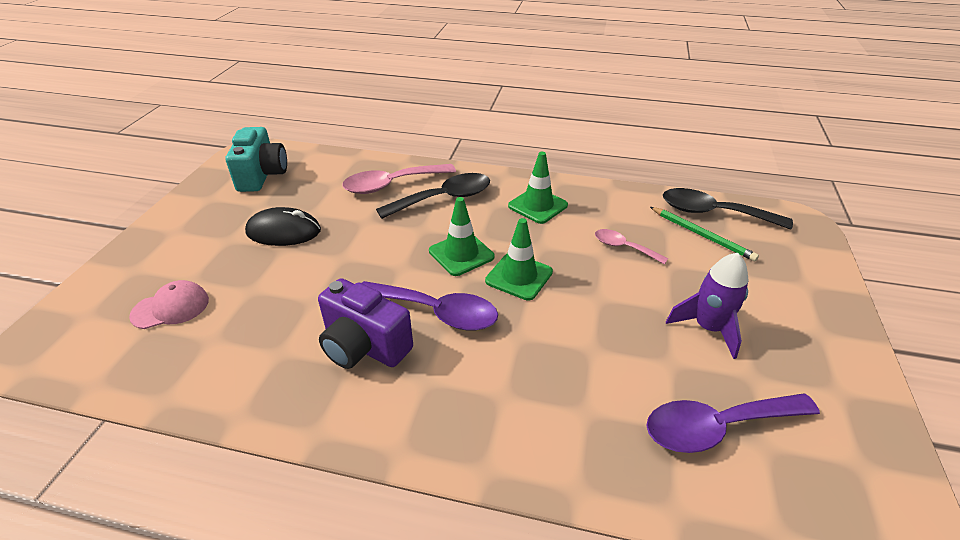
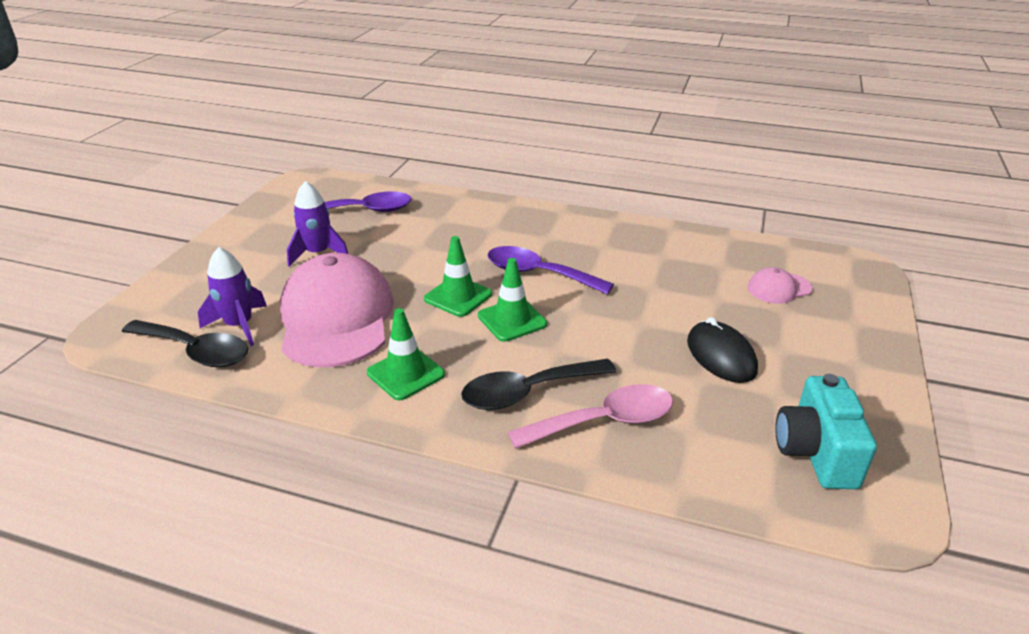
camera: 175 degrees left, 5 degrees down
(284, 232) = (721, 356): black mouse -> black mouse turned 60 degrees clockwise
(364, 346) = (596, 256): purple camera -> none
(623, 247) = (336, 317): pink spoon -> pink cap
(702, 235) = (239, 326): green pencil -> purple rocket

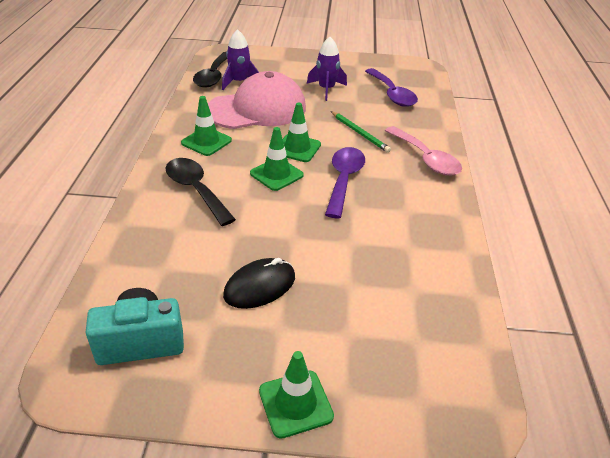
camera: 75 degrees right, 5 degrees up
(443, 247) = (360, 133): none -> green pencil
(604, 421) = (169, 226): pink spoon -> pink spoon (426, 159)
(779, 288) = (388, 332): pink cap -> none
(872, 351) = (295, 403): none -> green traffic cone

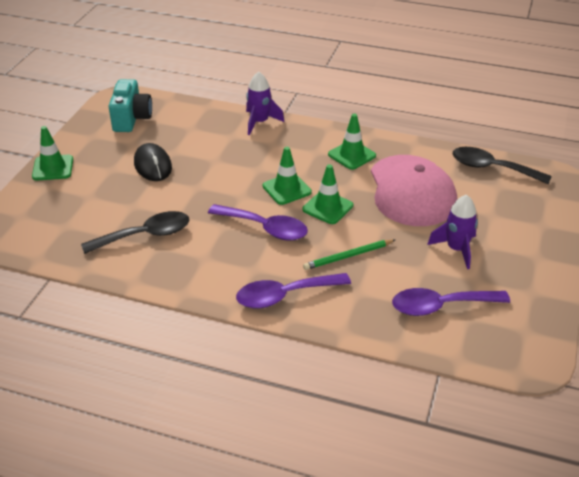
camera: 105 degrees right, 0 degrees up
(195, 190) = (277, 145): black spoon -> black spoon (145, 235)
(239, 82) = (476, 185): purple rocket -> purple rocket (260, 122)
(426, 159) = (284, 296): pink spoon -> purple spoon

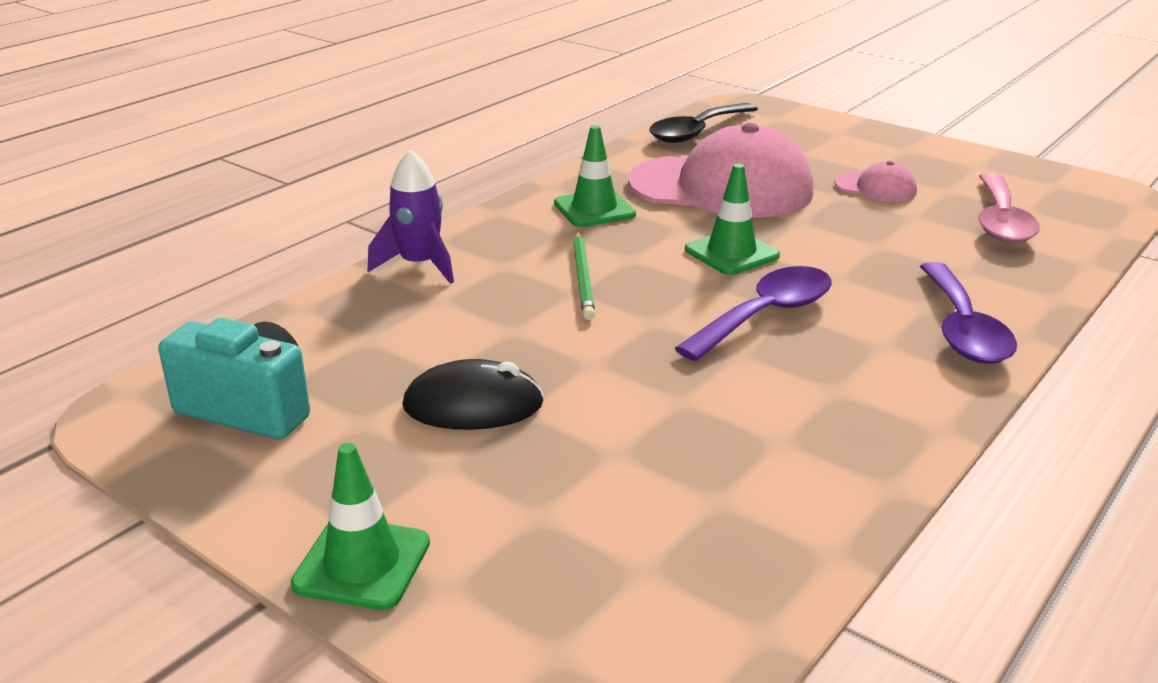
camera: 70 degrees left, 10 degrees down
(145, 235) = (733, 449): black spoon -> none
(287, 189) = (658, 277): green traffic cone -> none
(348, 256) = (870, 260): green pencil -> green pencil (583, 278)
(440, 306) = (1001, 221): purple spoon -> pink spoon
(456, 249) = (875, 187): purple rocket -> pink cap

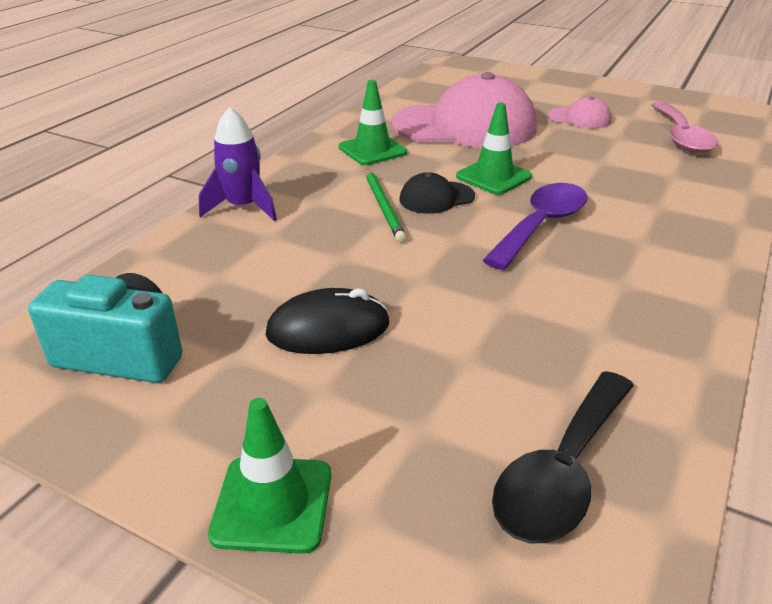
camera: 10 degrees left, 5 degrees up
(650, 272) = (436, 198): none -> black cap
(696, 132) = (429, 85): black spoon -> black spoon (562, 472)
(963, 329) = (695, 223): purple spoon -> none

